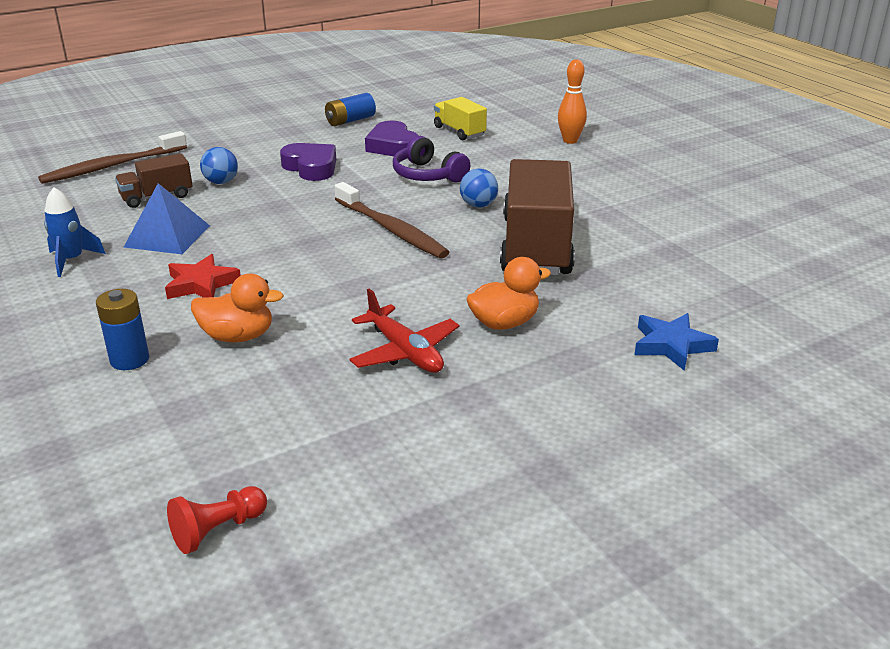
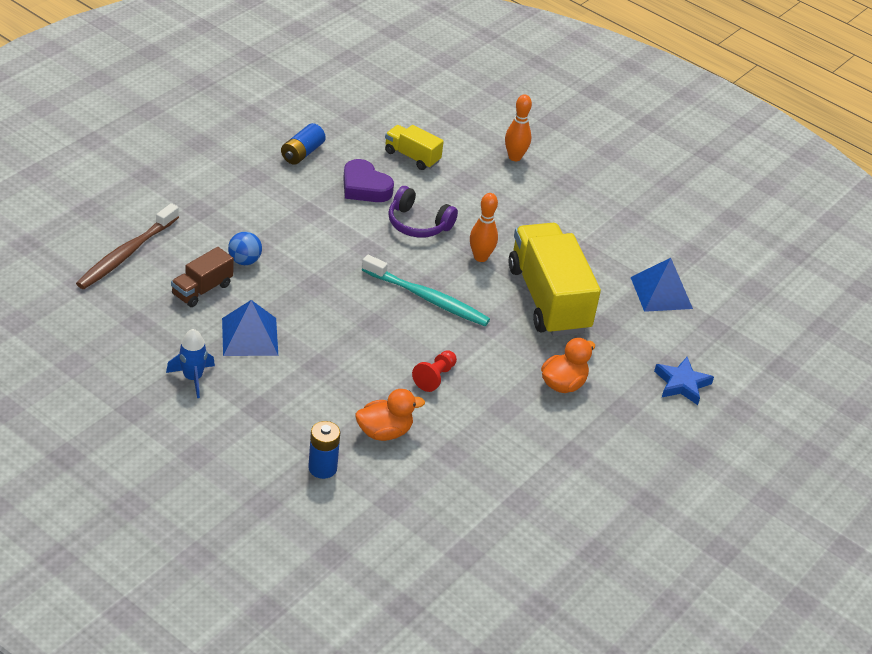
camera: 25 degrees left, 10 degrees up
(201, 284) = (318, 385): red star -> none
(218, 530) = (479, 583): red pawn -> red pawn (435, 377)
(311, 167) = (310, 228): purple heart -> none
(391, 229) = (427, 298): brown toothbrush -> turquoise toothbrush
(405, 352) = (510, 424): red plane -> none
(478, 205) = (480, 257): blue ball -> orange bowling pin
(536, 246) = (548, 299): brown truck -> yellow truck
(686, 257) = (661, 292): none -> blue pyramid

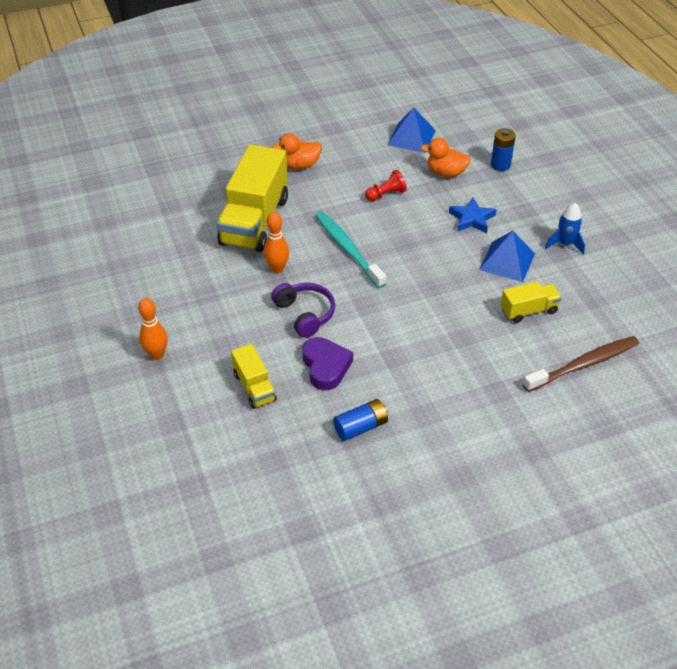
camera: 145 degrees left, 5 degrees up
(202, 289) = (528, 310): brown truck -> yellow truck
(244, 261) = (480, 326): blue ball -> none
(661, 292) = (164, 200): blue pyramid -> blue pyramid (411, 137)
(682, 384) = (220, 143): blue star -> blue star (472, 219)

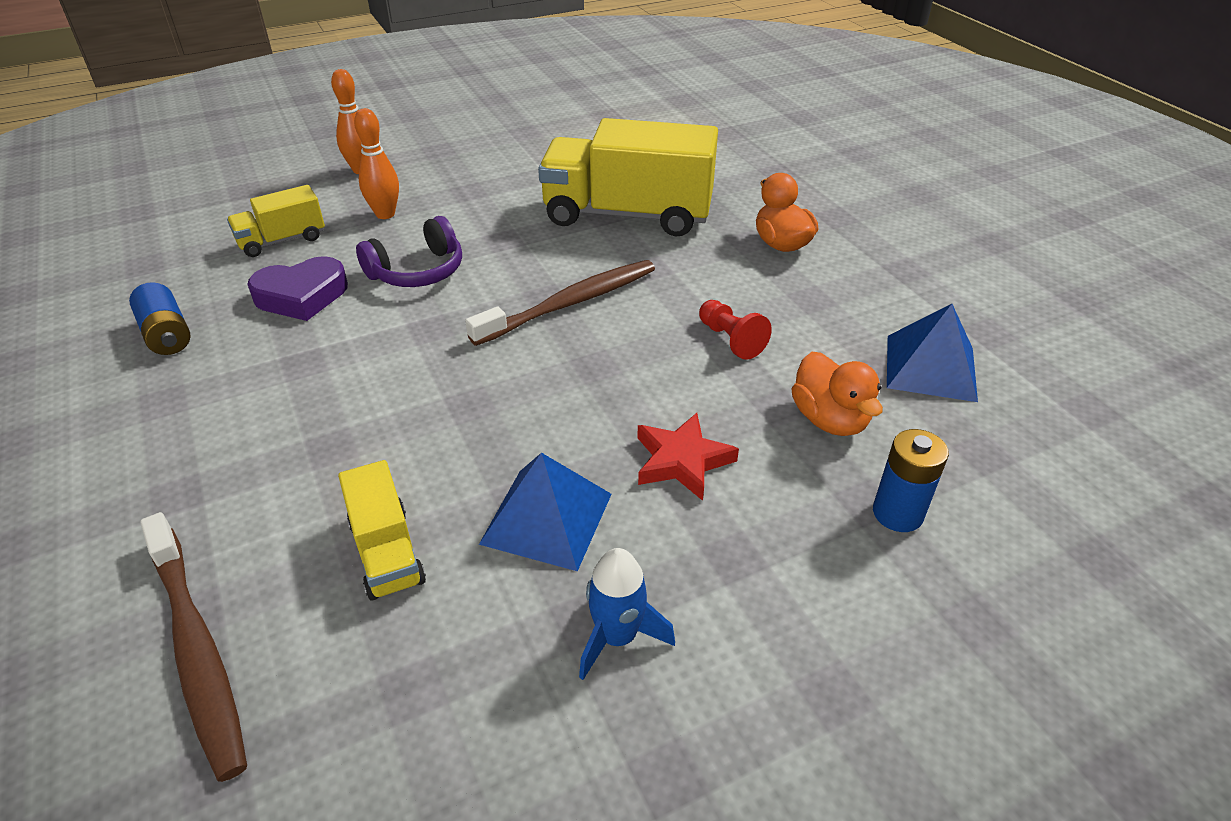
camera: 85 degrees right, 5 degrees down
(277, 268) = (520, 241): orange bowling pin -> orange bowling pin (385, 214)
(348, 249) = (569, 304): turquoise toothbrush -> brown toothbrush
(446, 173) = (829, 419): orange duck -> orange duck turned 150 degrees clockwise
(472, 219) = (682, 461): blue star -> red star

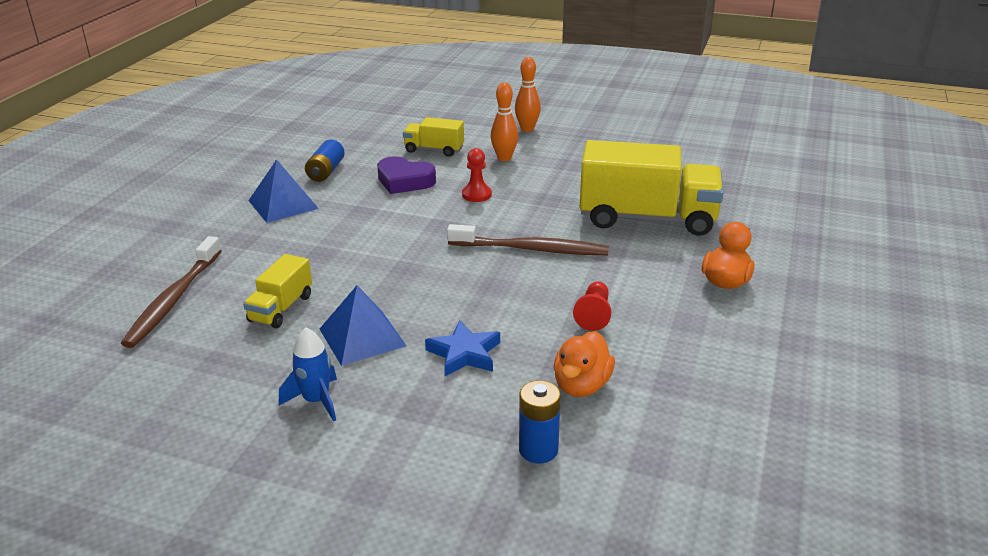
camera: 45 degrees right, 10 degrees down
(417, 271) = (476, 195): purple headphones -> red pawn
(628, 215) = (647, 218): yellow truck -> yellow truck turned 135 degrees clockwise
(682, 461) = (464, 354): red star -> blue star
(930, 367) = (702, 400): blue pyramid -> blue pyramid (283, 204)

